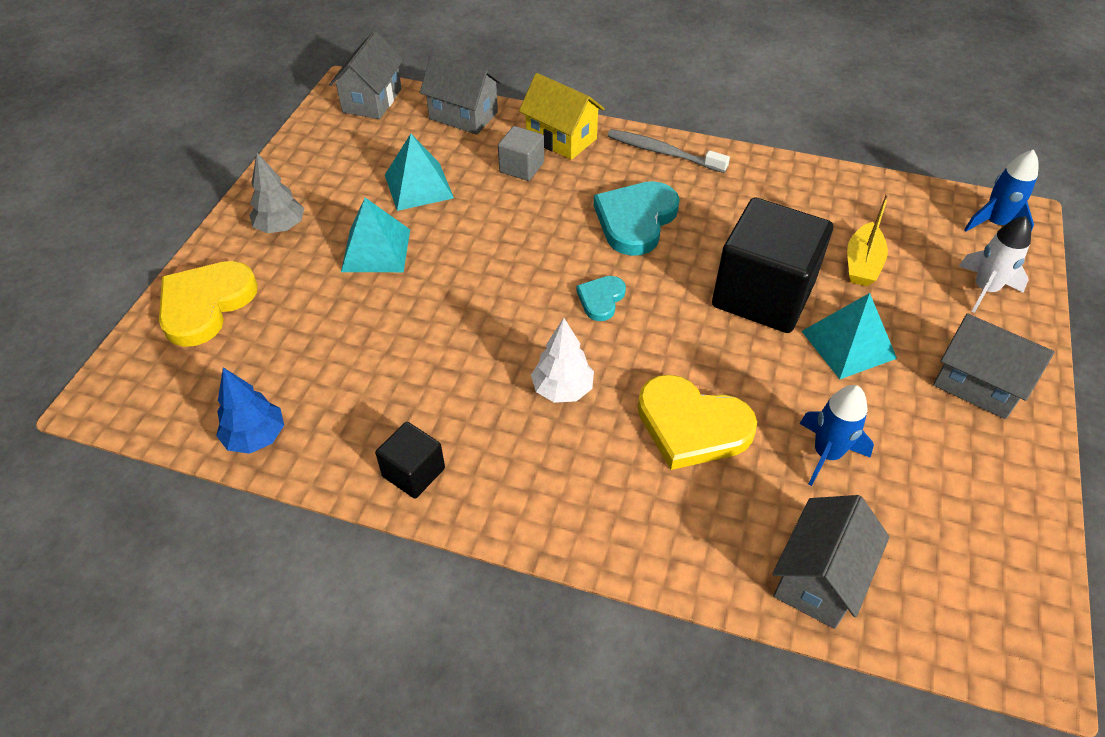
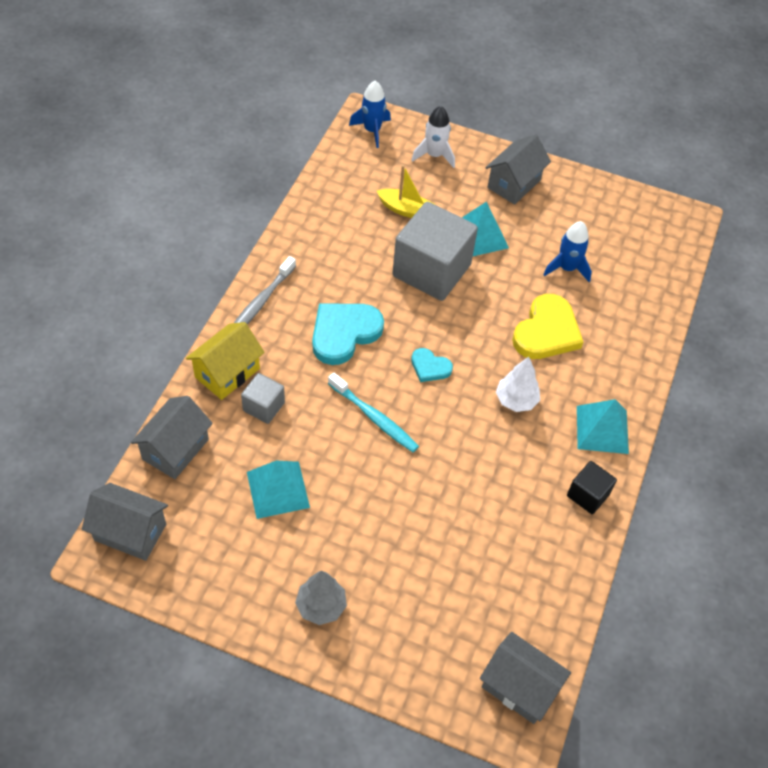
camera: 90 degrees left, 5 degrees up
(205, 304) = (418, 661): yellow heart -> none
(256, 437) = (560, 603): blue tree -> none
(376, 250) = (360, 523): turquoise pyramid -> turquoise pyramid (602, 429)
(517, 253) = (374, 417): none -> turquoise toothbrush
(635, 220) = (344, 333): turquoise heart -> turquoise heart turned 105 degrees clockwise
(763, 294) = (431, 270): black cube -> grey cube
(819, 578) = (650, 292): grey house -> grey house (519, 687)

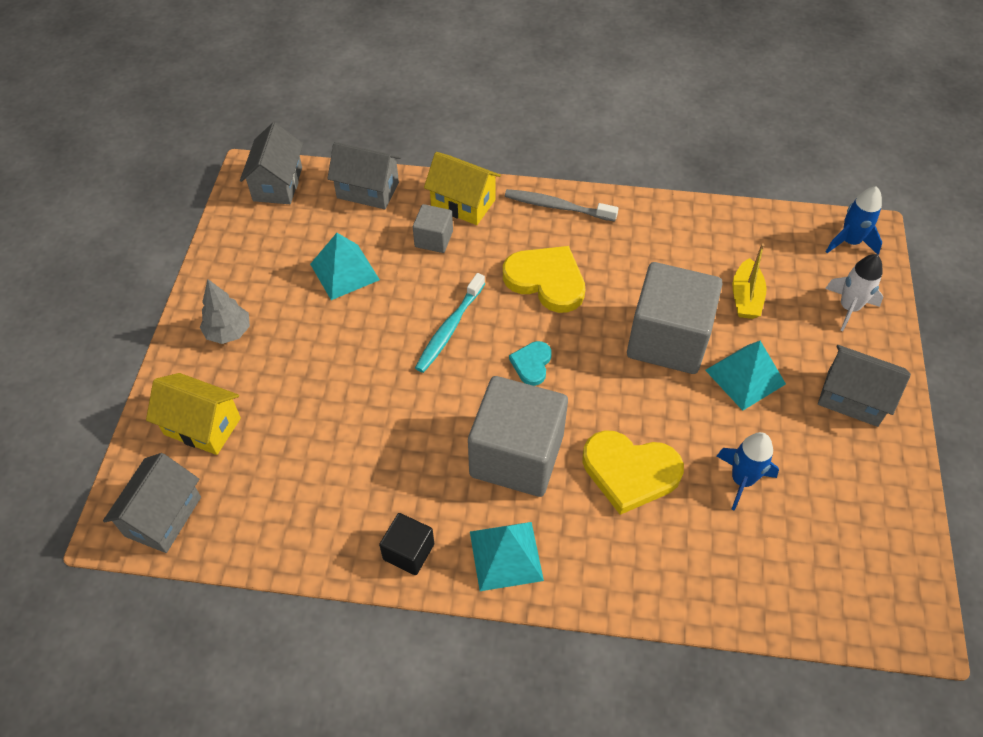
camera: 80 degrees right, 0 degrees up
(344, 333) = (546, 280): turquoise heart -> yellow heart
(428, 642) = (202, 426): none -> yellow house
(516, 400) = (516, 455): white tree -> grey cube

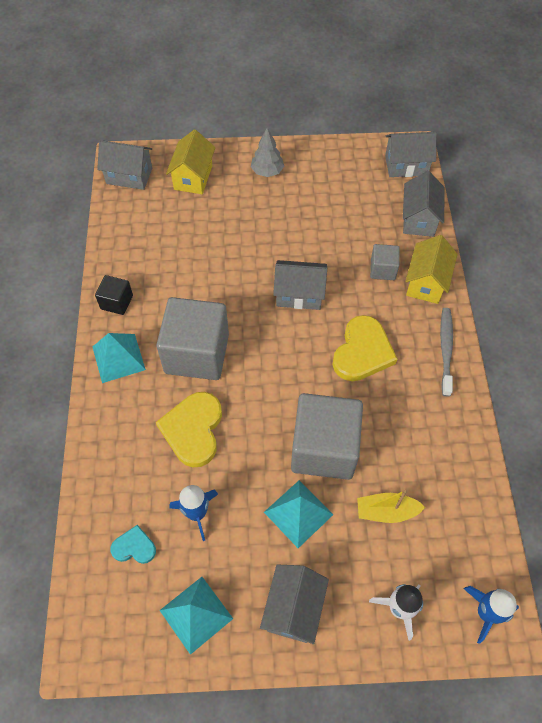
camera: 80 degrees right, 5 degrees up
(344, 272) = (335, 222): turquoise pyramid -> turquoise pyramid (196, 614)
(449, 328) = (299, 294): turquoise toothbrush -> grey house
(532, 364) = (278, 352): turquoise heart -> turquoise heart (134, 547)

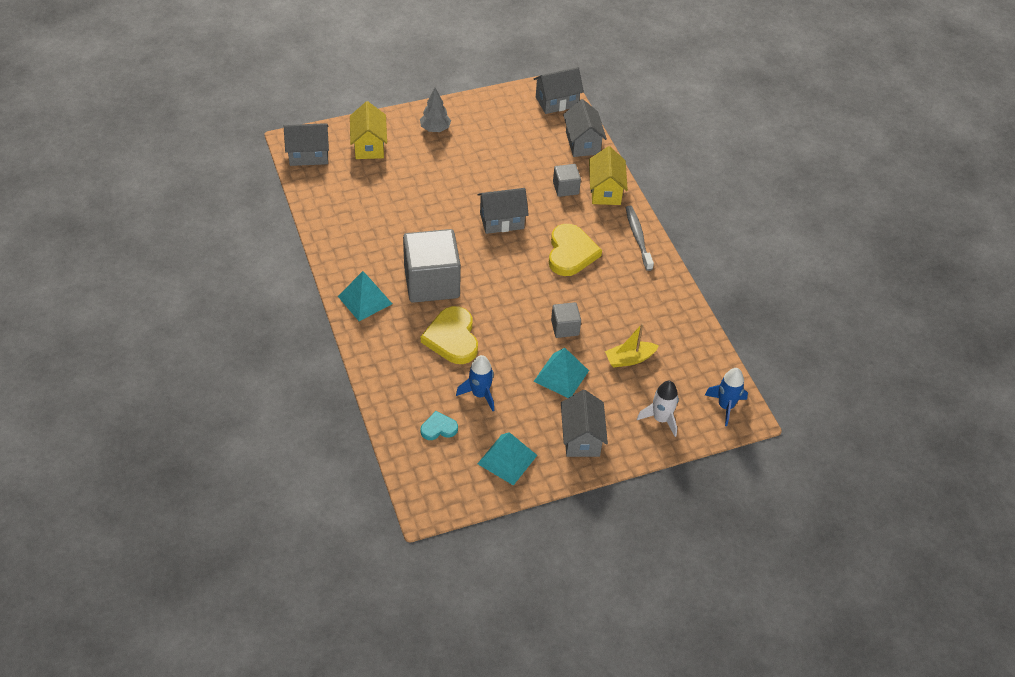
camera: 20 degrees left, 10 degrees down
(117, 302) = (344, 258): black cube -> none
(324, 448) = (565, 327): grey cube -> grey cube, size x0.48

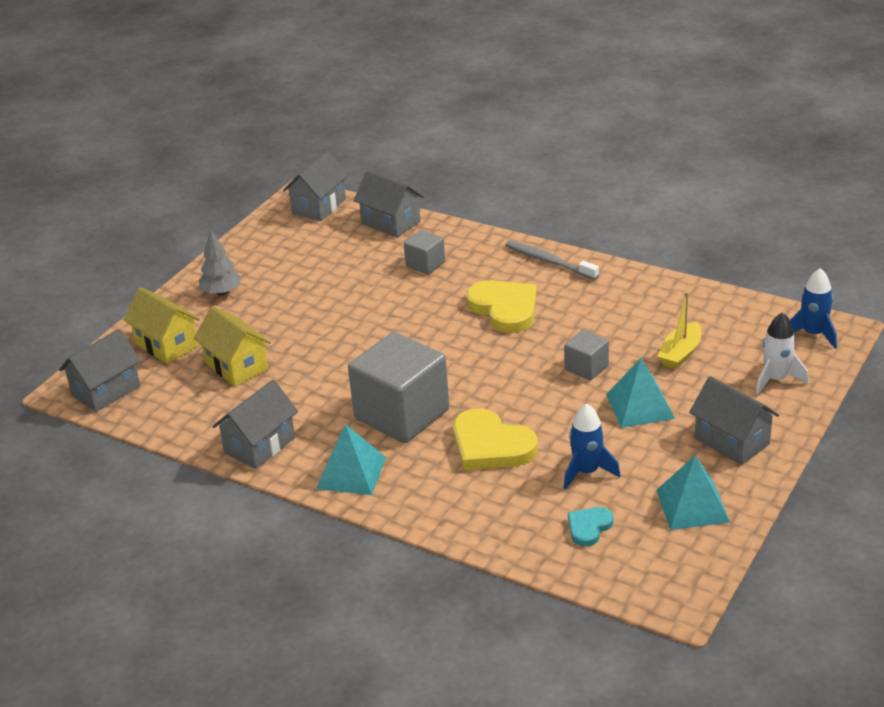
camera: 35 degrees left, 15 degrees down
(502, 221) = (400, 324): grey house -> grey house (260, 445)
(605, 191) = (466, 245): yellow house -> yellow house (236, 366)

